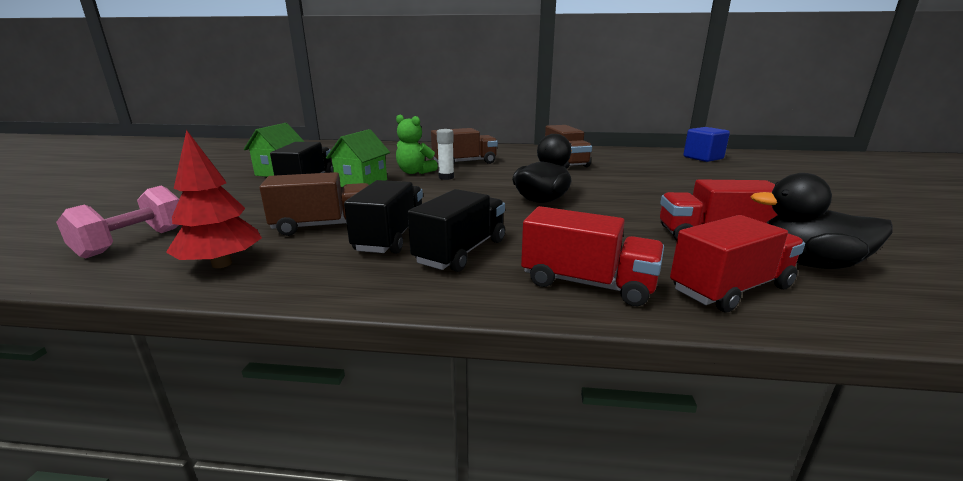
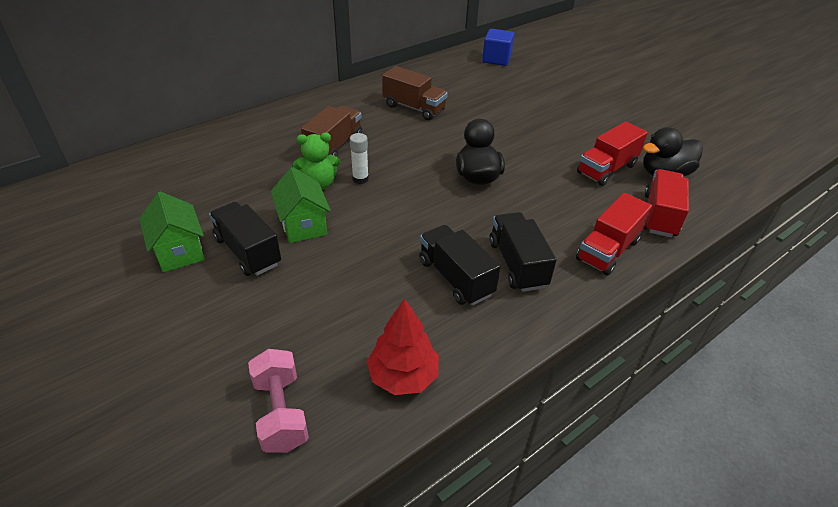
camera: 45 degrees left, 20 degrees up
(324, 226) = (389, 296): brown truck -> none
(587, 283) = (608, 250): red truck -> red truck turned 150 degrees clockwise

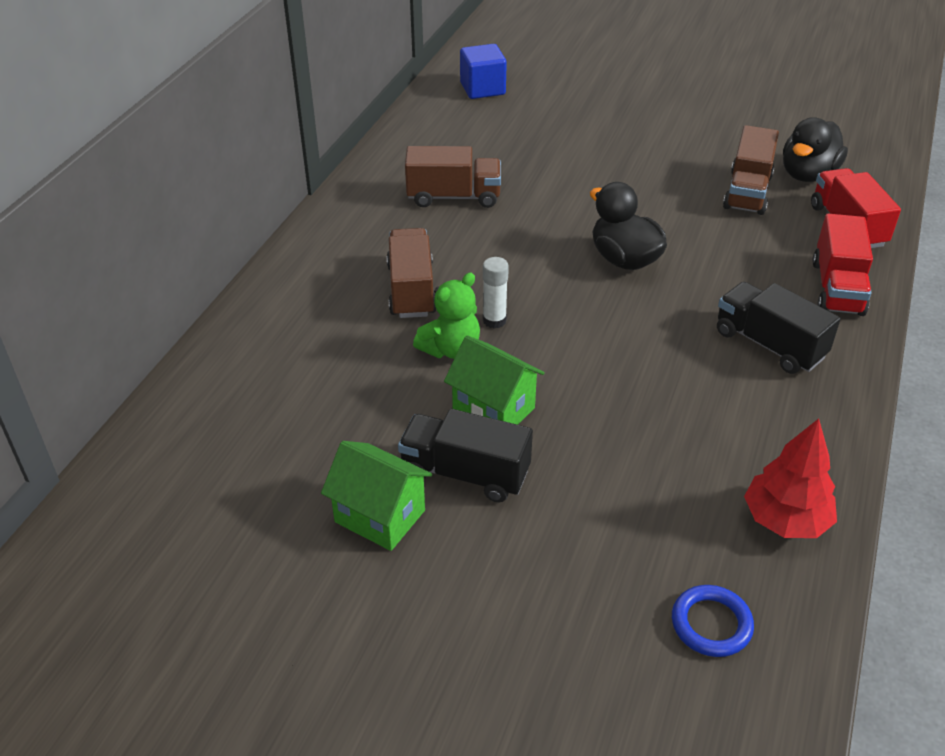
camera: 30 degrees left, 0 degrees up
(281, 412) = (711, 624): pink dumbbell -> blue ring
(455, 278) = (725, 390): black truck -> none
(606, 169) = (747, 192): red truck -> brown truck

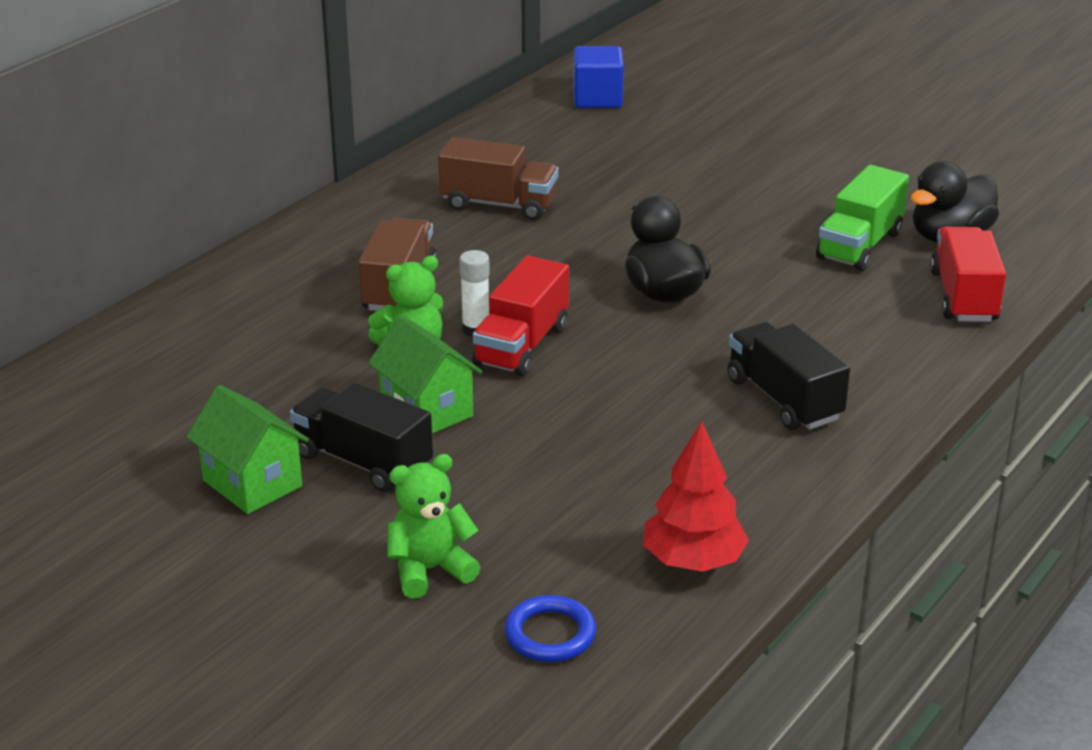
camera: 15 degrees right, 10 degrees down
(577, 577) = (430, 570): none -> green teddy bear
(747, 192) = (860, 245): brown truck -> green truck
(837, 288) = (907, 356): red truck -> red truck (522, 345)

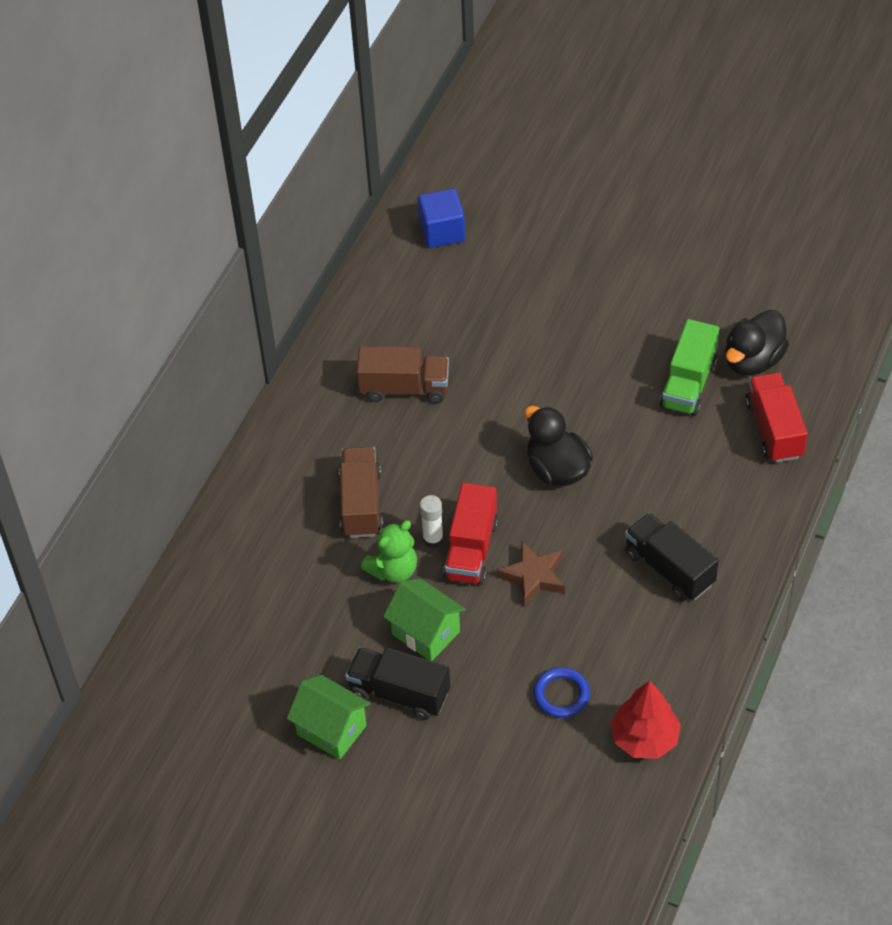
camera: 10 degrees left, 20 degrees up
(430, 570) = (478, 783): green teddy bear -> none
(550, 634) = (571, 822): blue ring -> blue ring (561, 695)
(595, 380) = (534, 576): none -> brown star

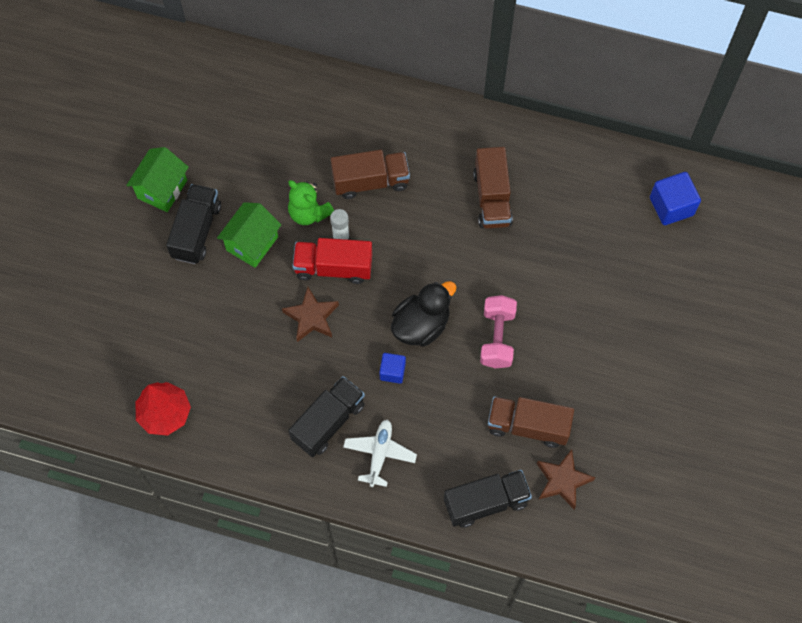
camera: 80 degrees right, 15 degrees up
(561, 695) = (201, 348): blue ring -> none
(581, 401) = (497, 338): none -> pink dumbbell
(612, 501) = (392, 371): none -> blue cube
(688, 384) = (528, 426): green truck -> brown truck
(712, 522) = (379, 454): none -> white plane
(753, 361) = (562, 480): black duck -> brown star
(774, 429) = (486, 502): red truck -> black truck

